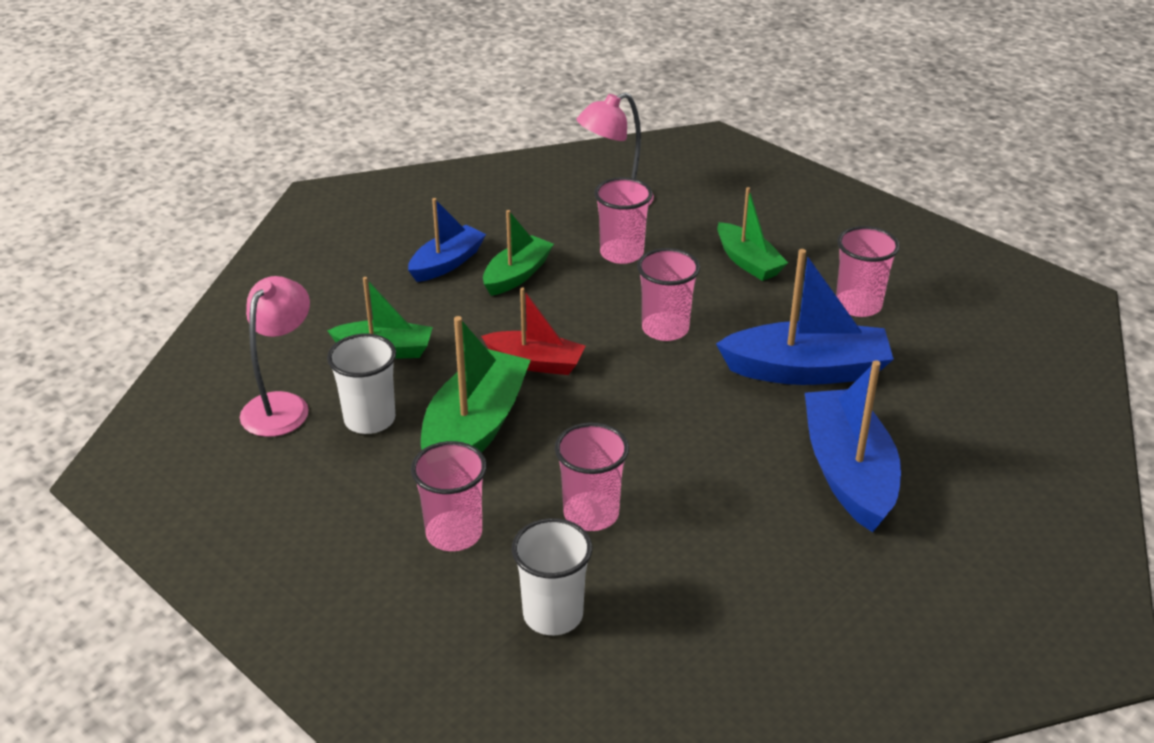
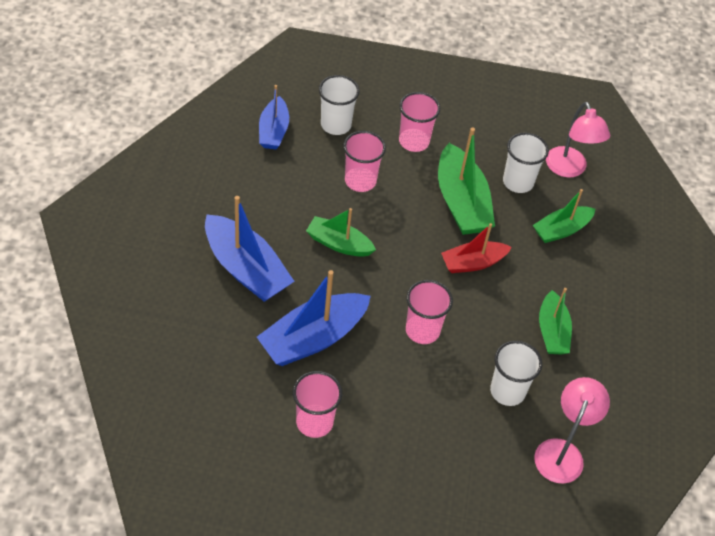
camera: 140 degrees right, 15 degrees up
(447, 263) = (604, 319): blue boat -> blue boat (273, 131)
(621, 253) = (507, 391): pink cup -> white cup
(748, 262) = (417, 430): green boat -> green boat (339, 244)

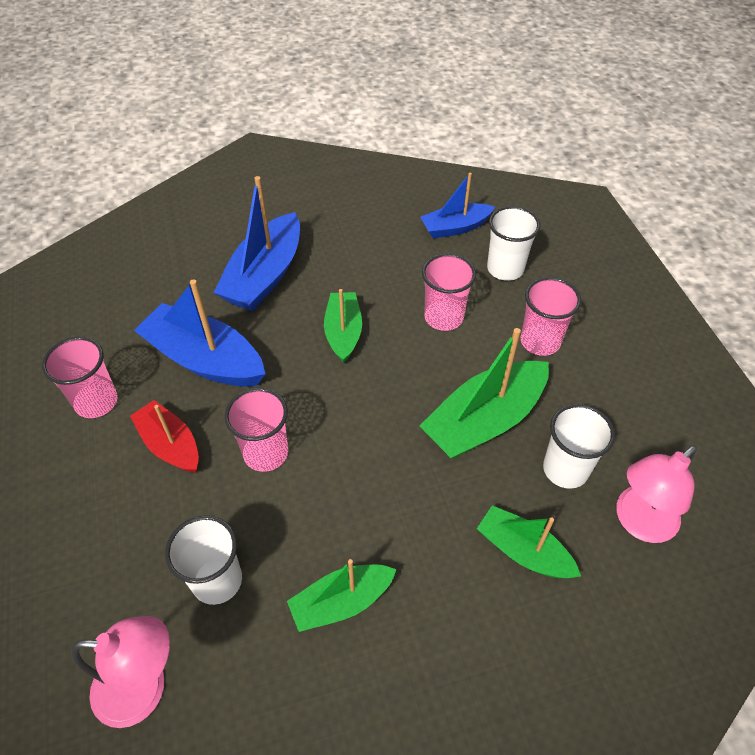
camera: 70 degrees right, 0 degrees up
(473, 263) = (398, 467): red boat -> red boat (170, 445)

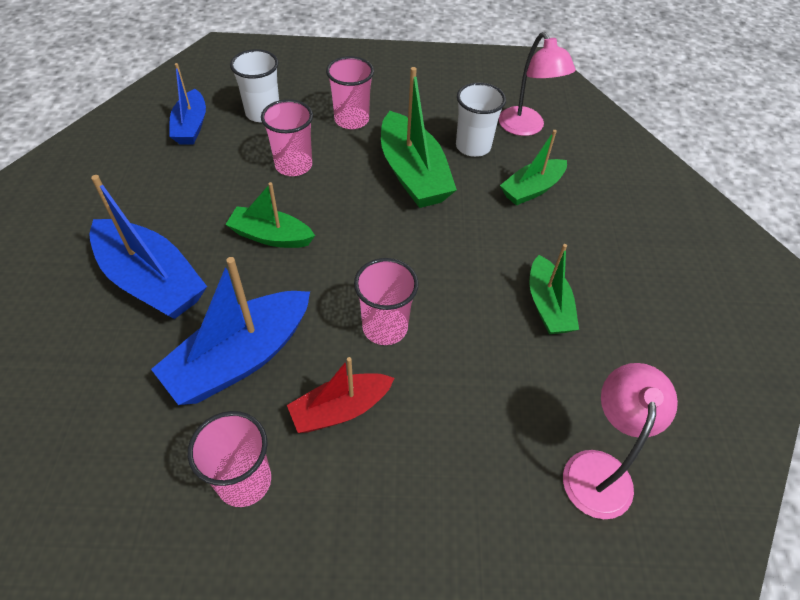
camera: 75 degrees left, 0 degrees up
(217, 580) = (507, 392): white cup -> none

